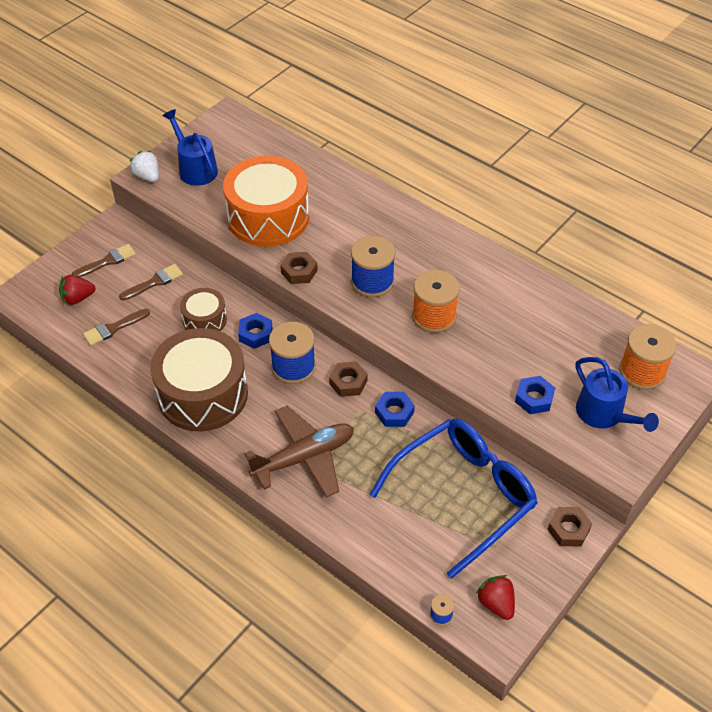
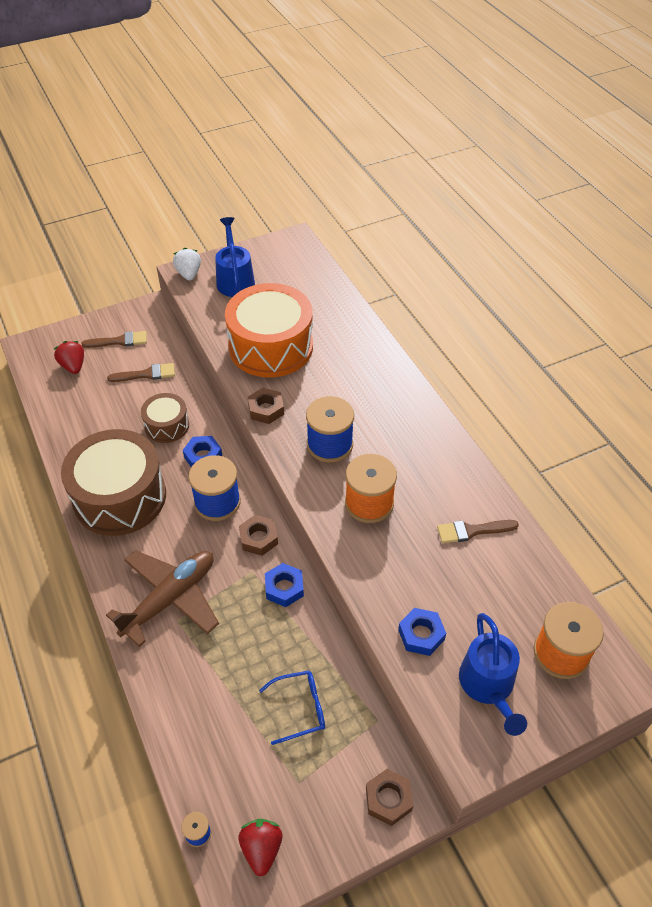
camera: 25 degrees right, 0 degrees up
(77, 298) = (73, 366): red strawberry -> red strawberry turned 60 degrees clockwise
(113, 328) = (84, 404): brown brush -> brown brush (472, 531)
(304, 458) = (170, 599): brown plane -> brown plane turned 45 degrees counterclockwise
(463, 495) = (300, 708): blue glasses -> blue glasses, size x0.43

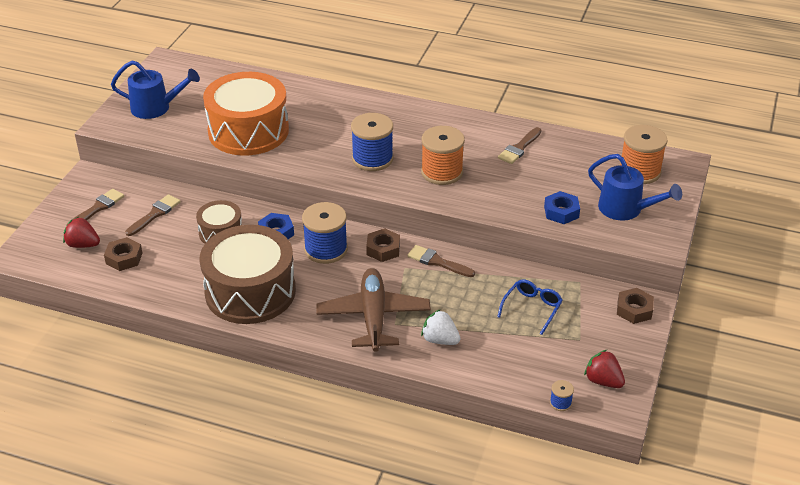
camera: 45 degrees left, 10 degrees down
(189, 274) = (112, 123): white strawberry -> white strawberry (440, 340)
(234, 279) = (156, 108): blue watering can -> blue watering can turned 150 degrees clockwise
(266, 409) = (300, 166): brown nut -> brown nut (124, 258)
(284, 588) = (437, 262): blue nut -> brown brush

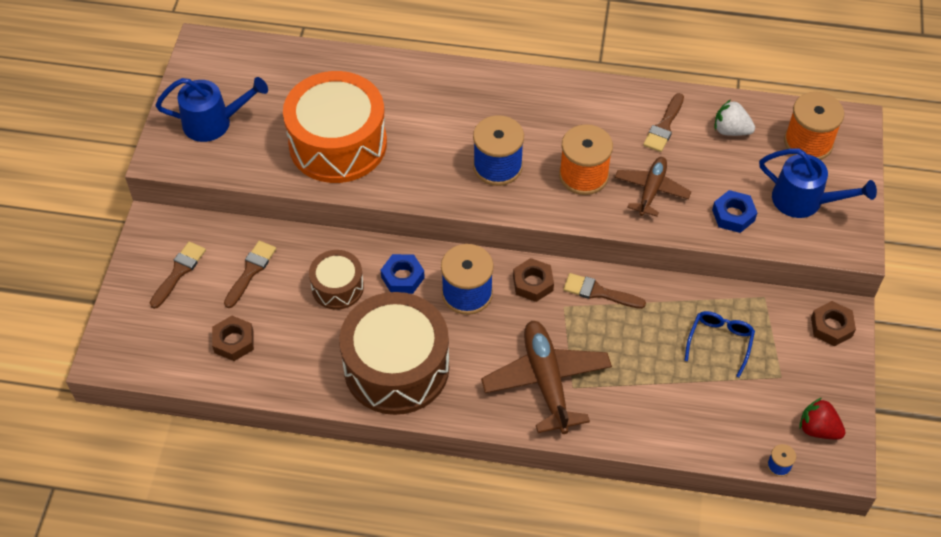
camera: 10 degrees left, 15 degrees up
(83, 245) = (178, 329): red strawberry -> none
(440, 340) = (628, 401): white strawberry -> white strawberry (731, 130)
(496, 188) = (651, 190): none -> brown plane

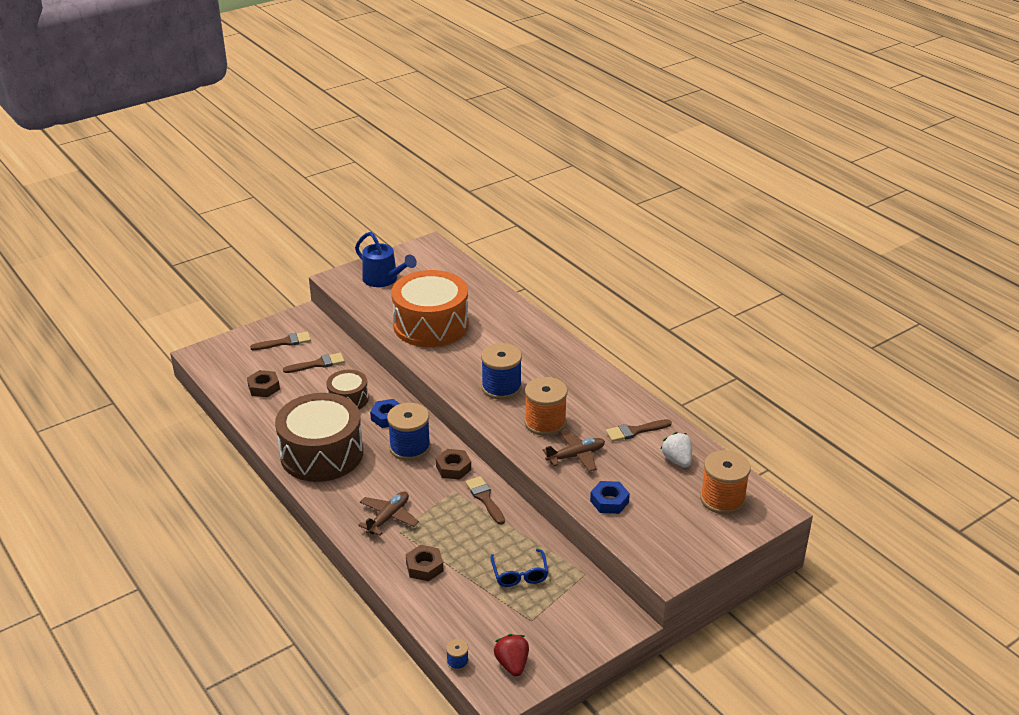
camera: 45 degrees right, 20 degrees down
(546, 381) = (388, 517): brown plane -> brown plane, size x0.62
(720, 342) = (520, 574): blue glasses -> blue glasses turned 105 degrees clockwise
(804, 201) = (670, 526): blue watering can -> none
(831, 327) = (606, 620): brown nut -> brown nut (424, 567)

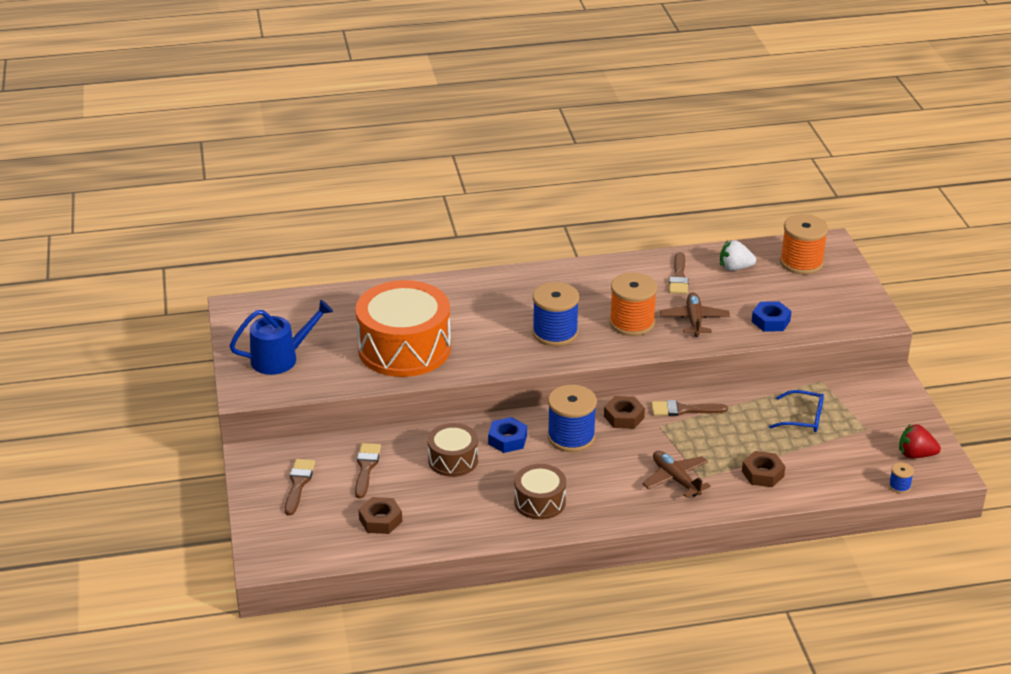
camera: 65 degrees left, 0 degrees up
(321, 454) = (540, 502): brown drum -> brown drum, size x0.51

